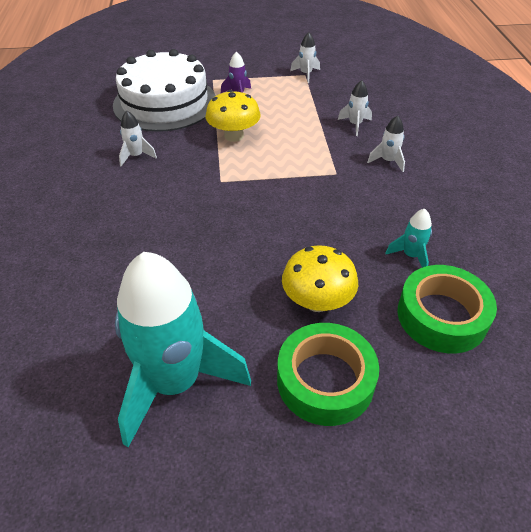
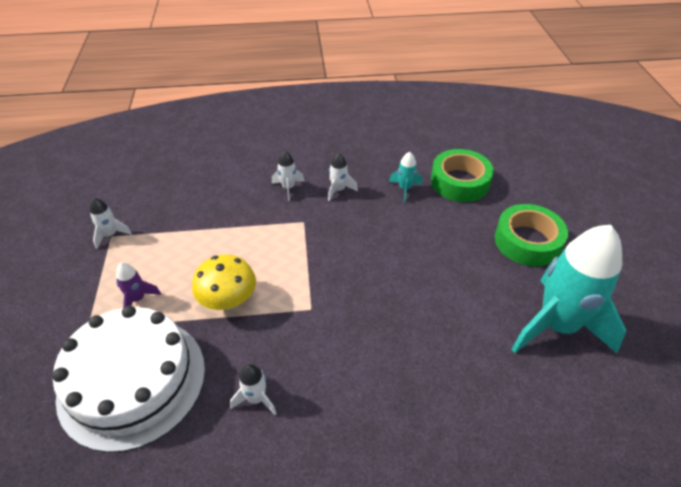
camera: 90 degrees left, 0 degrees up
(317, 301) = (459, 242): yellow mushroom -> none
(355, 125) = (226, 203): white rocket -> white rocket (338, 190)

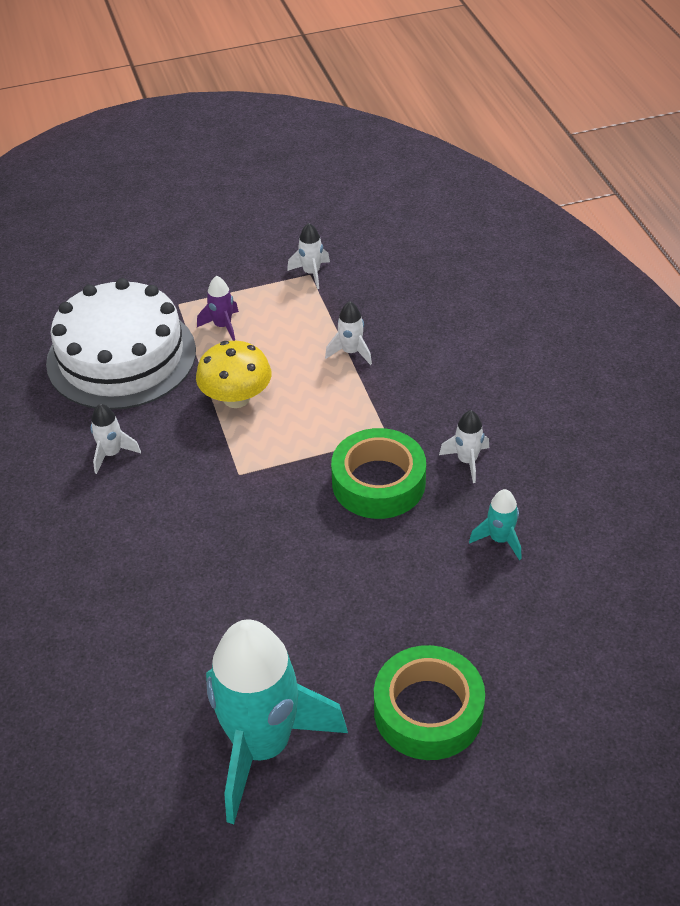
camera: 80 degrees right, 0 degrees up
(288, 188) = (451, 406): white rocket -> white rocket (351, 352)
(460, 182) = (545, 611): green tape -> green tape (378, 482)

